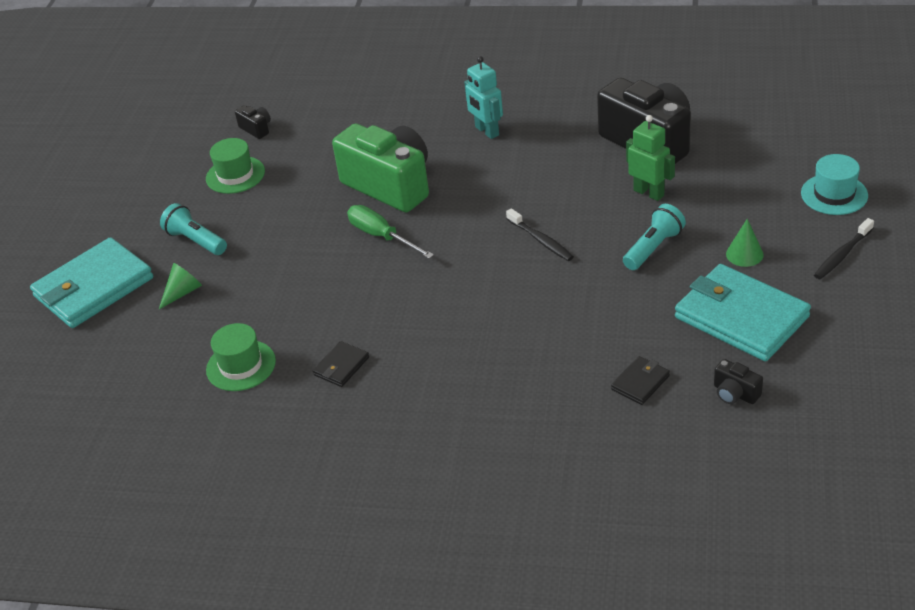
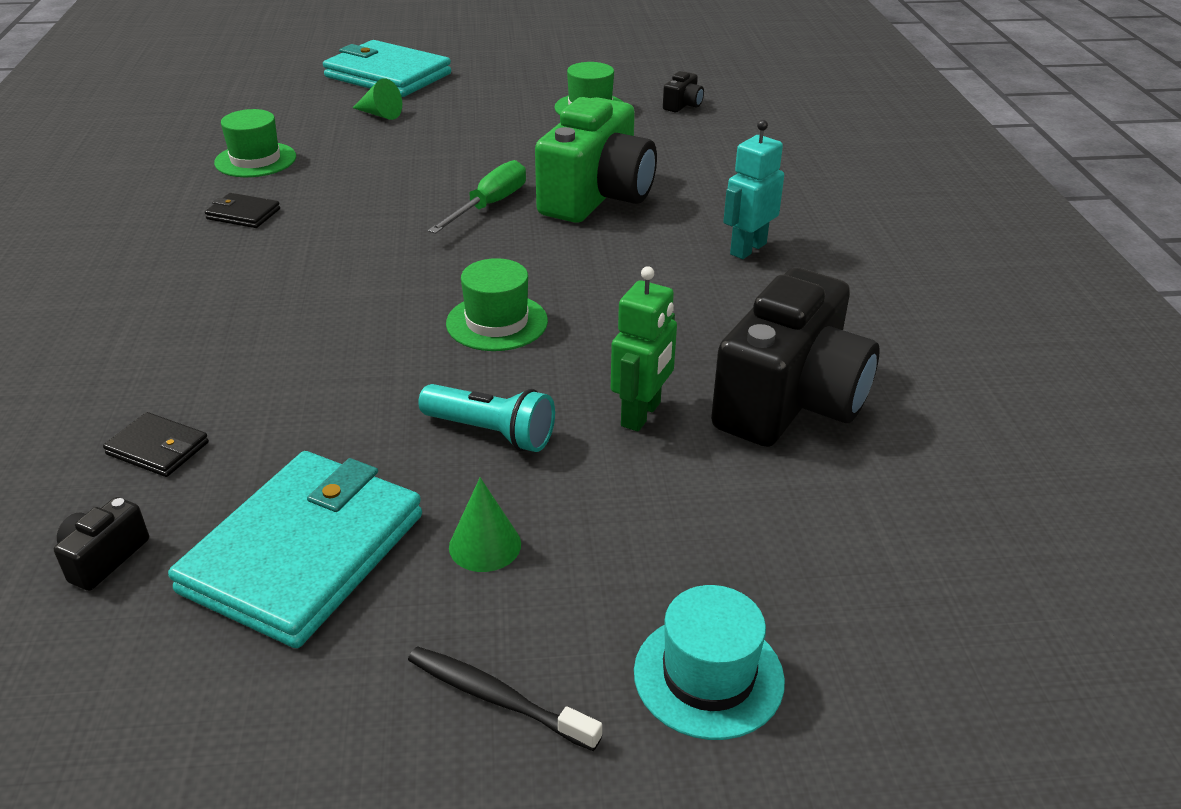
camera: 70 degrees right, 5 degrees down
(196, 241) = (467, 107): turquoise flashlight -> none
(541, 240) = (497, 322): black toothbrush -> green hat

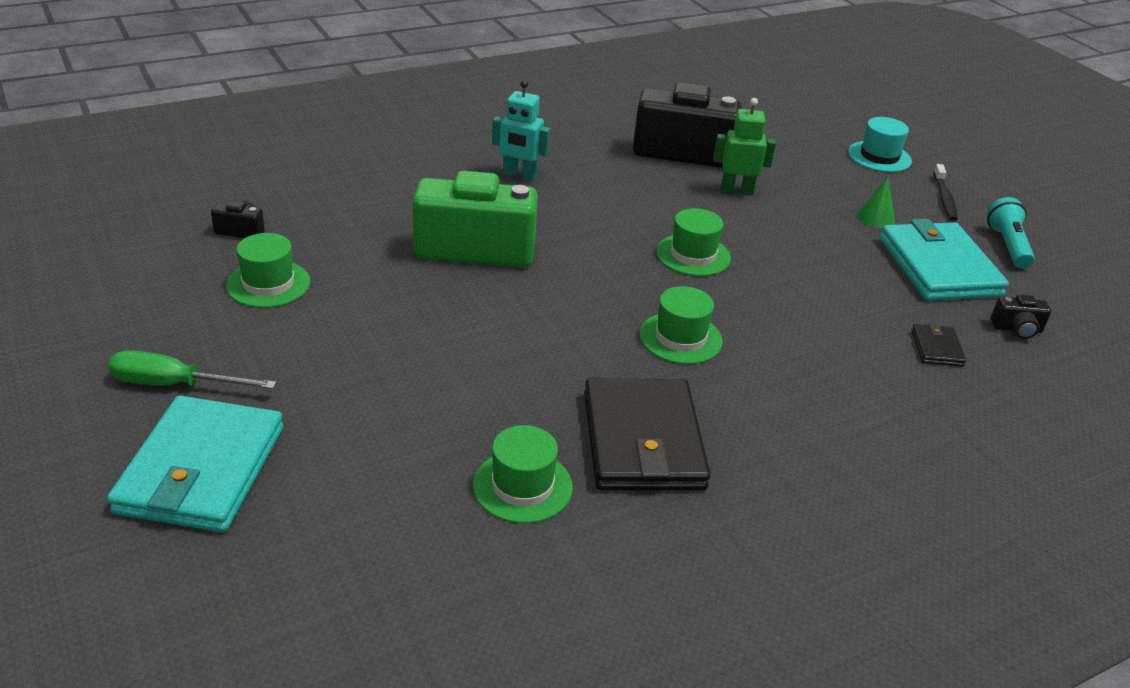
camera: 115 degrees left, 0 degrees up
(243, 214) = (642, 441): black wallet -> black wallet, size x2.25
(304, 552) = (939, 267): turquoise wallet -> turquoise wallet turned 75 degrees clockwise
(354, 269) = (680, 338): none -> green hat
(380, 114) = (345, 431): green cone -> none
(489, 205) = (526, 297): green screwdriver -> green screwdriver (174, 384)
(491, 433) = (799, 233): turquoise flashlight -> turquoise flashlight (1007, 246)

